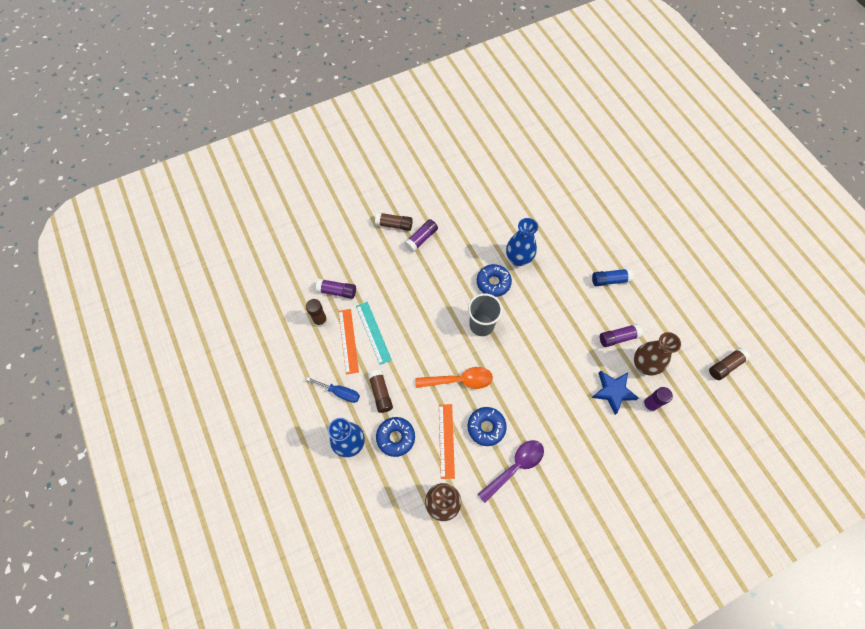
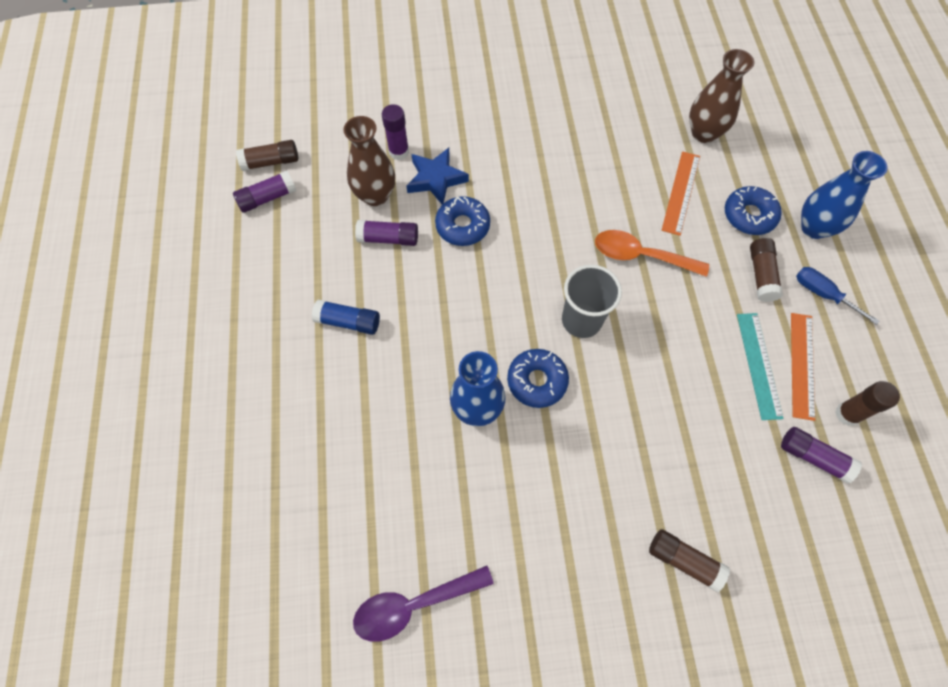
camera: 160 degrees left, 0 degrees up
(421, 239) = (637, 510): purple glue stick -> purple glue stick (267, 198)
(486, 427) = (623, 191): blue donut -> blue donut (462, 226)
(515, 467) = (601, 141): purple spoon -> purple spoon (413, 605)

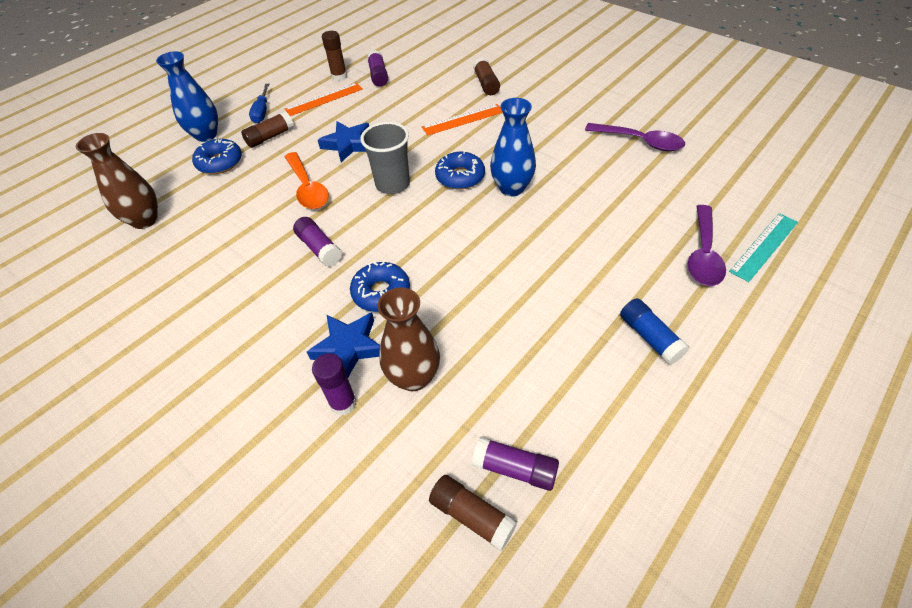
camera: 130 degrees left, 15 degrees down
(248, 471) = (703, 254): none -> purple spoon
(348, 322) = (545, 292): blue glue stick -> blue glue stick (649, 337)
(388, 239) = (446, 329): purple glue stick -> purple glue stick (319, 248)
(681, 192) = (225, 200): orange ruler -> orange ruler (463, 119)
(683, 329) = (348, 144): none -> blue star
(759, 365) = (341, 111): turquoise ruler -> turquoise ruler (764, 246)

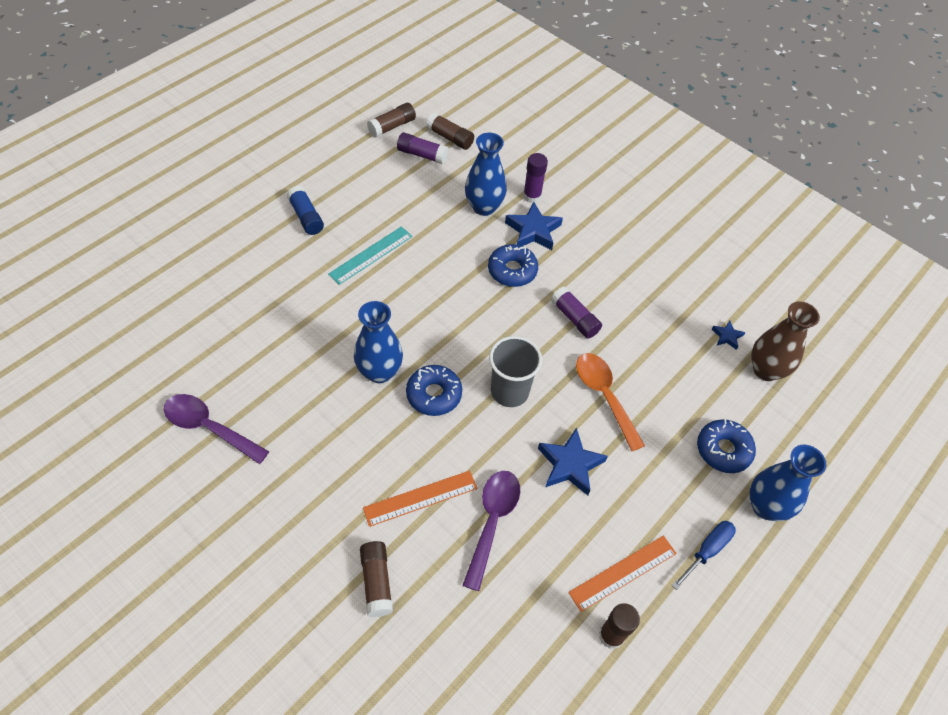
camera: 175 degrees right, 5 degrees up
(165, 246) = (727, 336): none -> blue star
(262, 112) = (707, 551): blue screwdriver -> blue screwdriver turned 45 degrees clockwise
(270, 137) = (676, 492): brown glue stick -> brown glue stick (392, 126)
(378, 76) = (547, 630): purple glue stick -> none
(413, 377) = (484, 207): brown vase -> blue vase
(703, 254) = (225, 278): purple spoon -> purple spoon (492, 521)
(764, 246) = (167, 280): turquoise ruler -> turquoise ruler (371, 255)

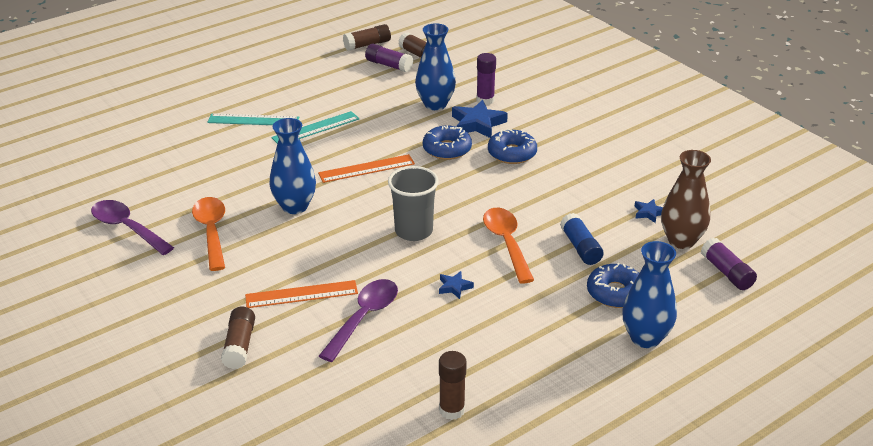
camera: 15 degrees right, 20 degrees down
(302, 250) = (253, 120): none -> turquoise ruler
(302, 420) = (211, 232): none -> orange spoon
(306, 217) = (265, 99): blue glue stick -> blue glue stick (580, 247)
(434, 394) = (340, 226): blue donut -> blue donut (512, 153)
(570, 465) = (454, 287): blue star -> blue star, size x0.52
(574, 319) = (496, 187): purple glue stick -> purple glue stick (726, 273)
(623, 573) = (480, 368): orange ruler -> orange ruler (366, 169)
(707, 551) = (572, 362): blue screwdriver -> none

